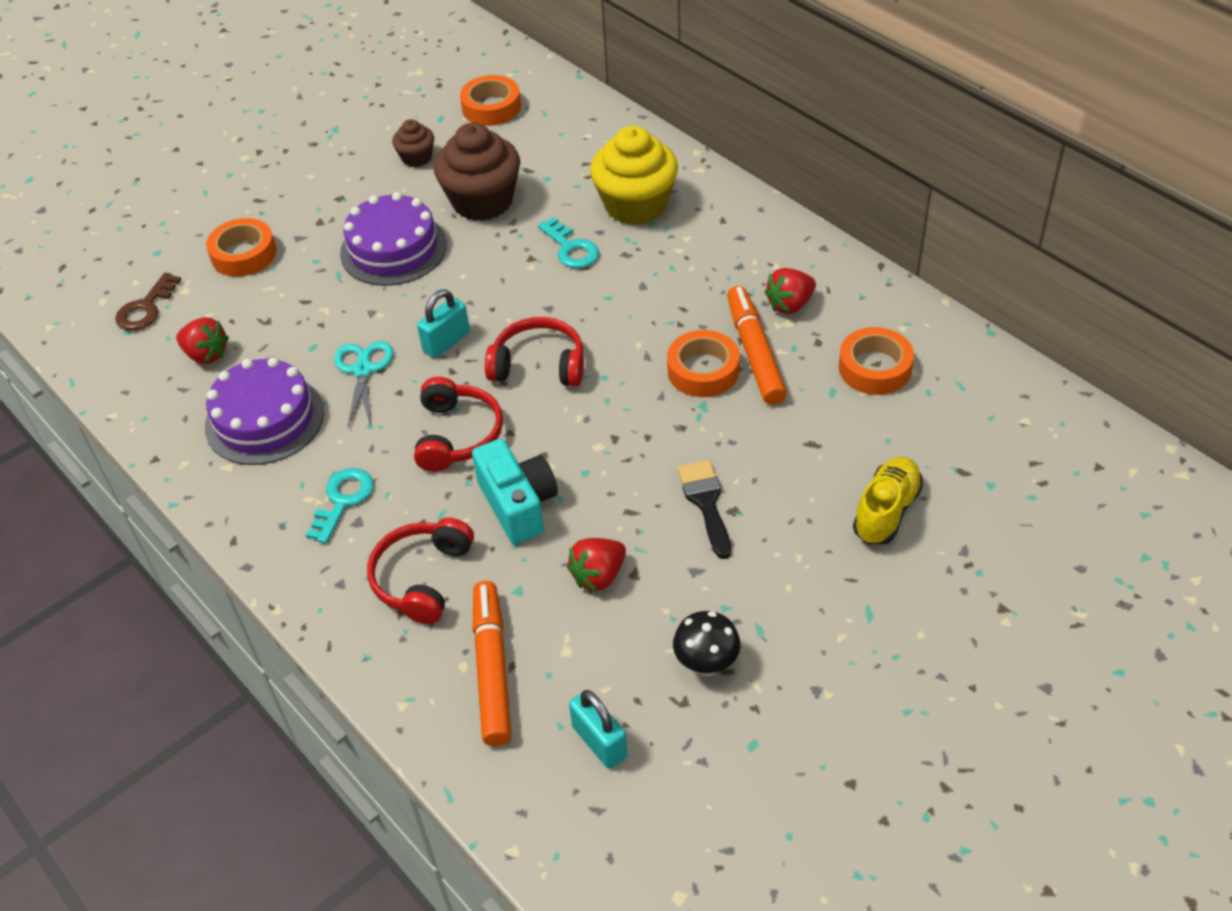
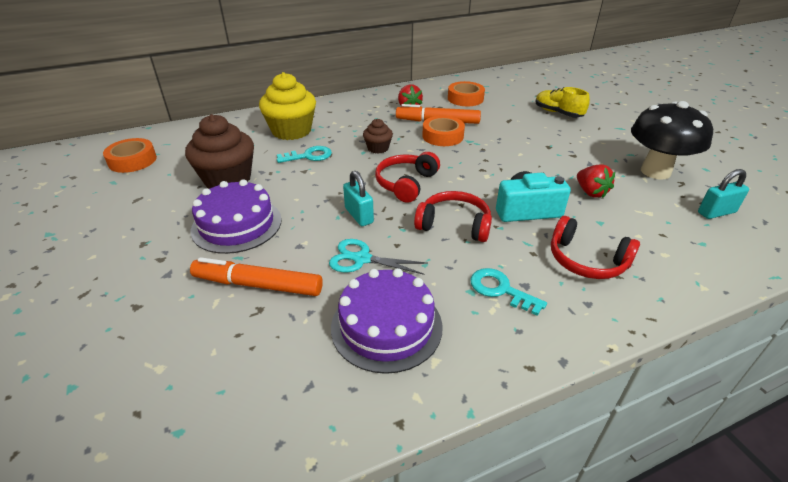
camera: 75 degrees left, 10 degrees down
(146, 308) = (156, 408): brown key -> none
(206, 355) = (272, 360): red strawberry -> none
(244, 254) = (151, 314): orange tape -> none
(416, 158) = (144, 199): brown cupcake -> brown cupcake (378, 148)
(492, 669) = (666, 242): orange marker -> orange marker (258, 285)
(706, 503) = (541, 152): black brush -> none
(706, 664) = (655, 171): black mushroom -> black mushroom, size x1.93

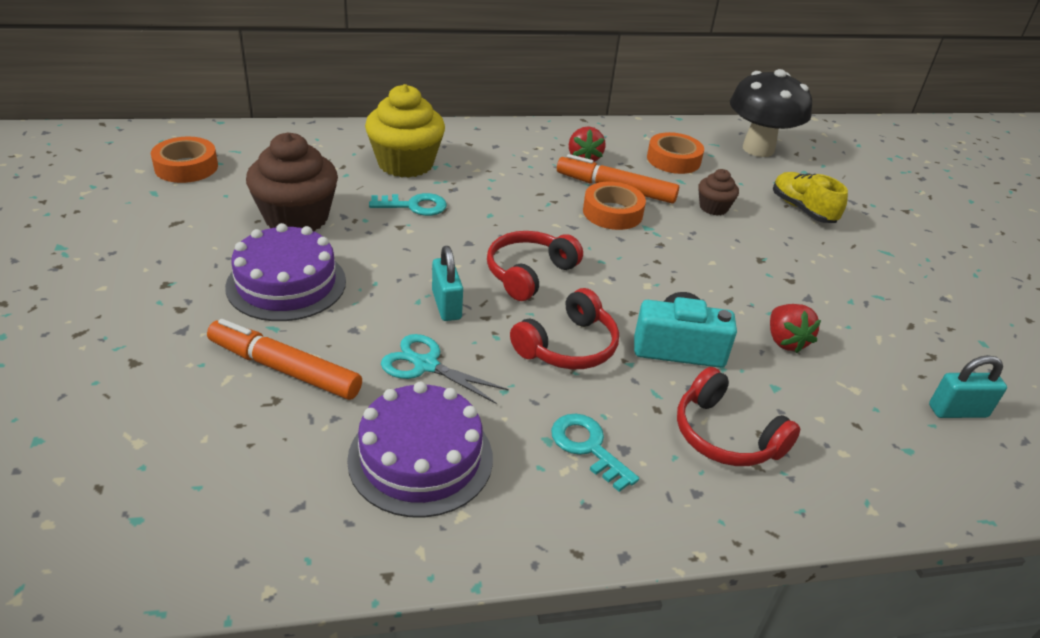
camera: 10 degrees right, 0 degrees up
(378, 148) = (513, 213): brown cupcake -> brown cupcake (713, 207)
(454, 225) = (568, 346): red headphones -> red headphones turned 105 degrees clockwise
(655, 171) = (901, 331): black mushroom -> black mushroom (758, 149)

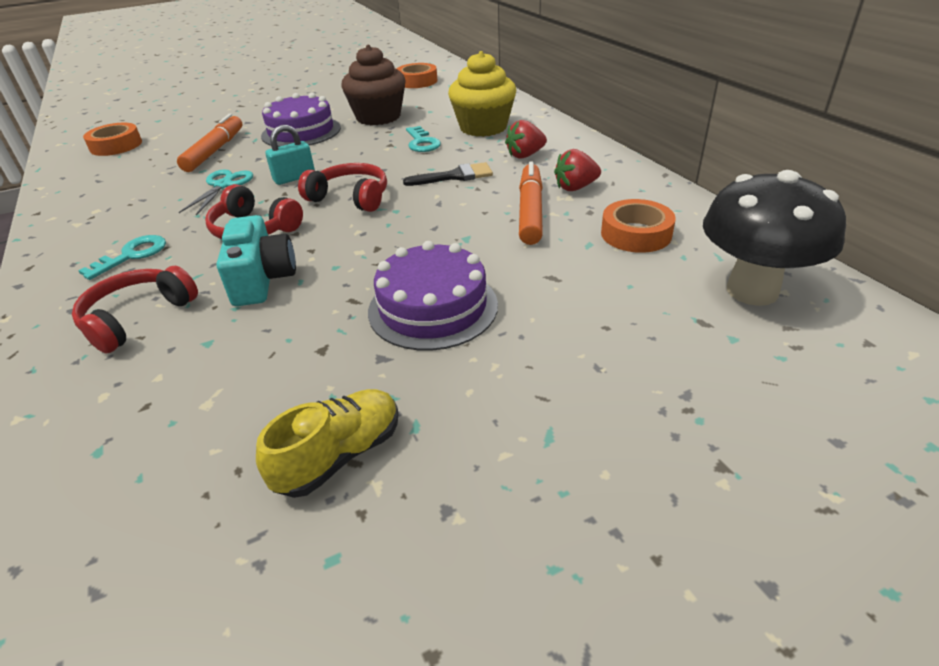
camera: 80 degrees right, 0 degrees up
(420, 458) = (130, 202): purple cake -> purple cake (433, 307)
(519, 206) = (455, 176): none -> black brush
(612, 213) = (479, 217): orange tape -> orange tape (116, 145)
(713, 207) = (544, 272): brown cupcake -> none
(785, 341) = (287, 344): red strawberry -> red strawberry (525, 155)
(802, 209) = (607, 342): yellow shoe -> yellow shoe (340, 455)
(957, 411) = (163, 507): turquoise padlock -> none

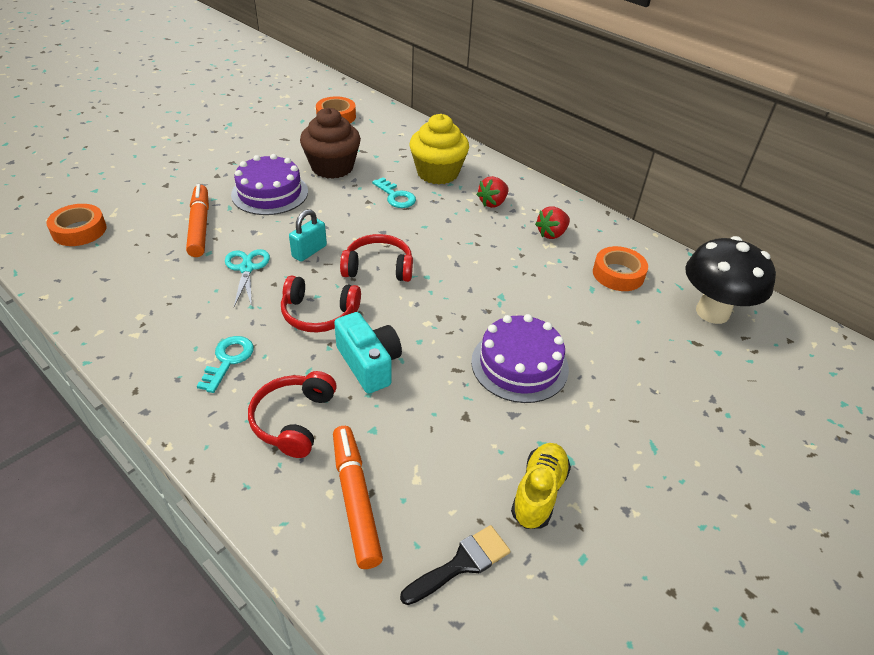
camera: 25 degrees left, 5 degrees up
(455, 176) = (450, 233): black brush -> black brush (461, 564)
(530, 211) = (532, 263): orange marker -> orange marker (355, 499)

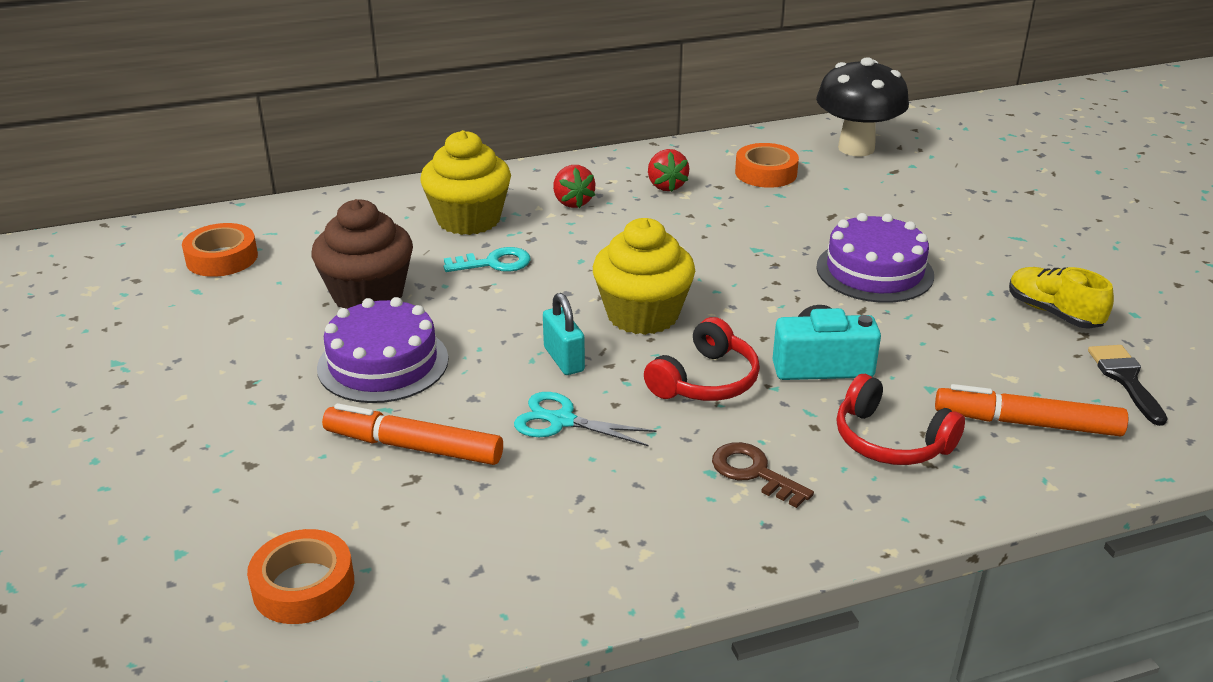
camera: 60 degrees left, 10 degrees down
(228, 360) = (754, 472): turquoise key -> brown key
(378, 268) = (642, 315): red headphones -> yellow cupcake

